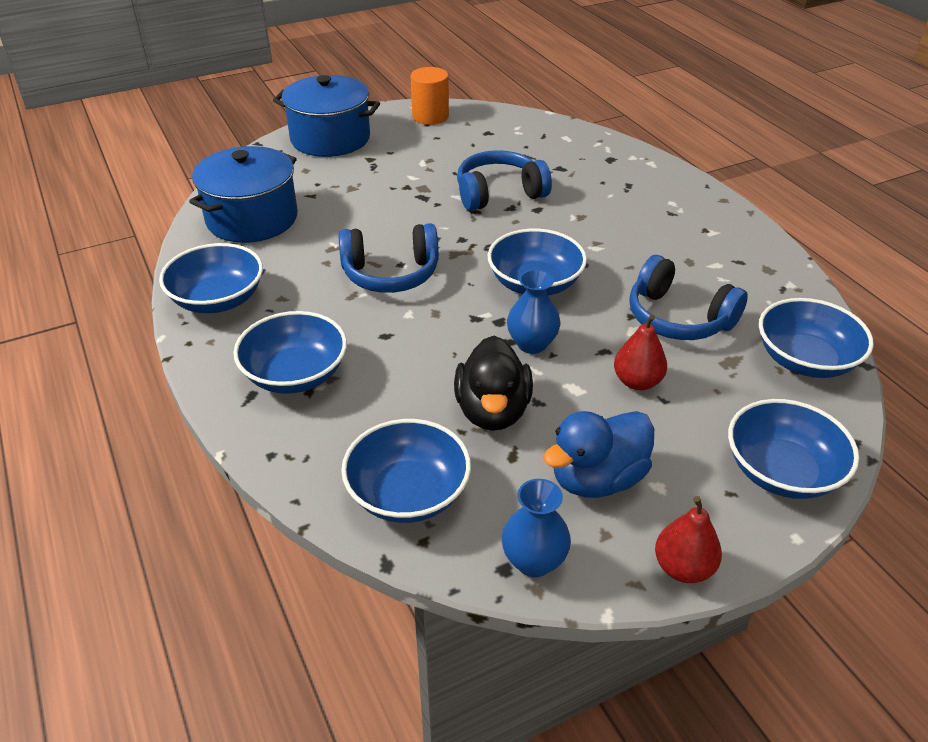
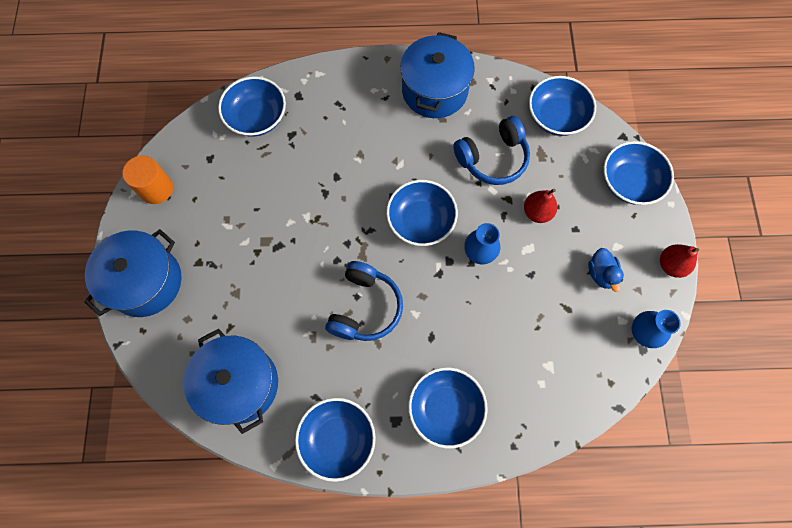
camera: 65 degrees left, 30 degrees up
(408, 493) = (574, 377): blue bowl -> blue bowl (257, 117)
(492, 411) = (528, 303): black duck -> none
(499, 193) = (302, 192): blue headphones -> none
(597, 479) = (601, 274): blue duck -> blue duck, size x0.62
(722, 245) = (434, 90): none -> blue pot

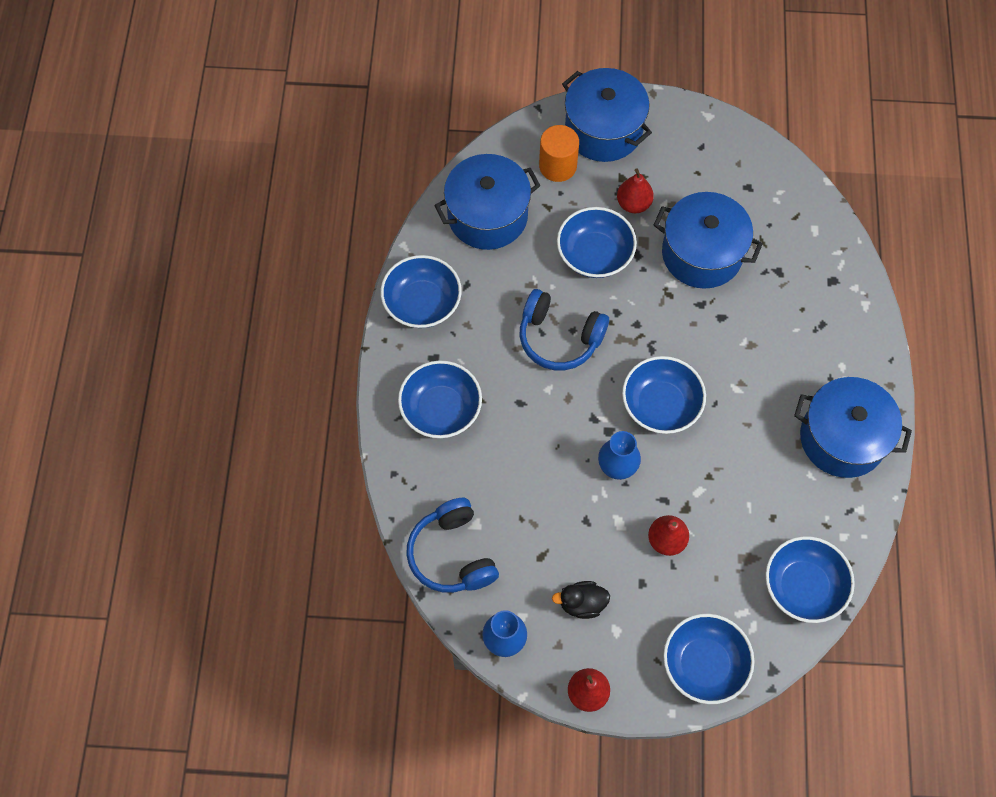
camera: 95 degrees right, 5 degrees down
(156, 189) = (711, 136): orange cylinder -> orange cylinder (557, 166)
(226, 251) = (633, 204): none -> red pear
(257, 117) = (802, 235): blue bowl -> blue bowl (594, 254)
(276, 193) = (702, 254): none -> blue pot
(492, 158) = (743, 497): blue headphones -> blue headphones (452, 554)
(601, 274) = (582, 603): blue duck -> black duck

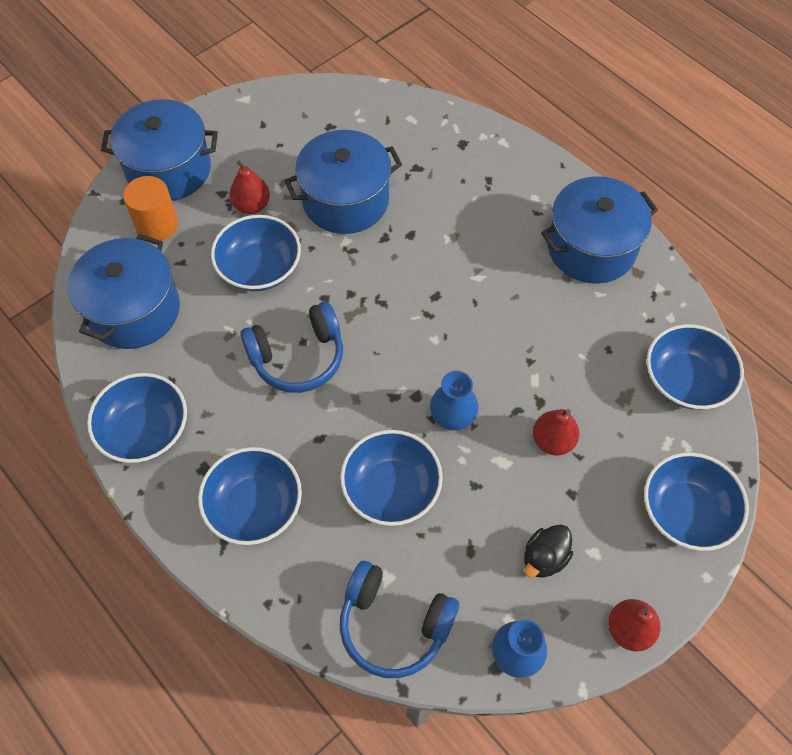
camera: 45 degrees left, 5 degrees down
(660, 405) = (435, 339): blue bowl -> blue bowl (391, 488)

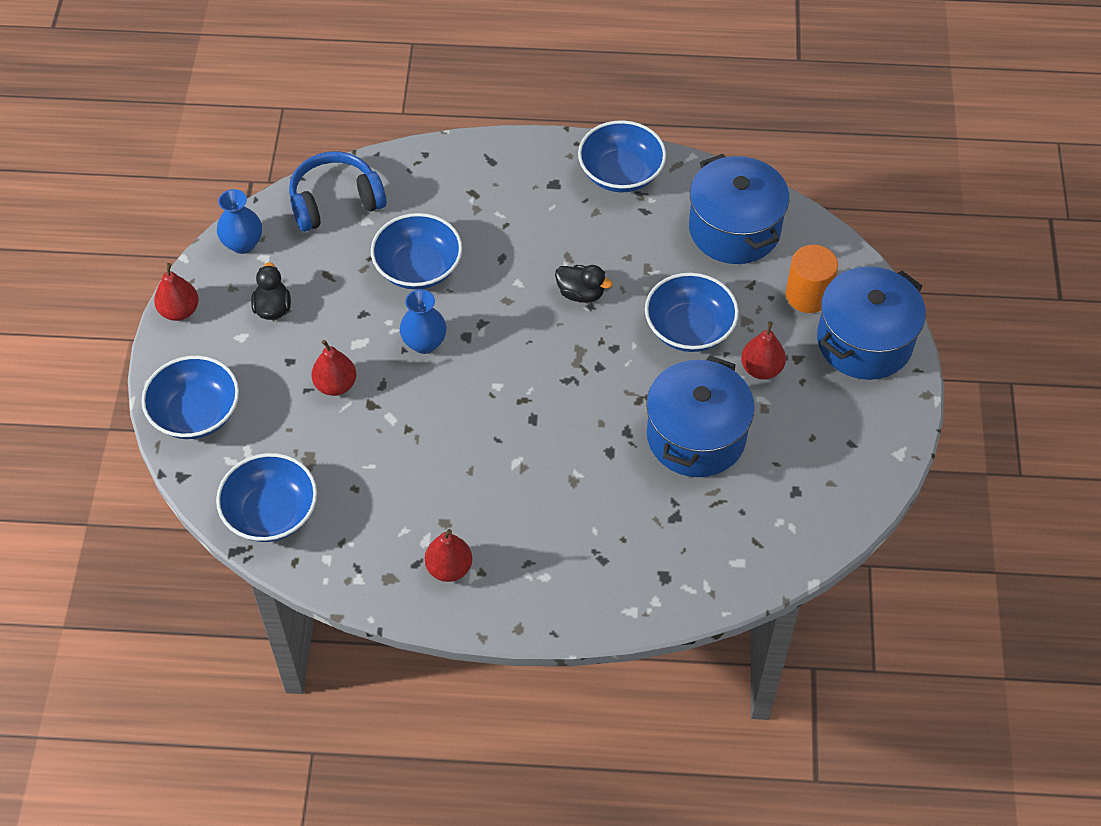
camera: 135 degrees right, 5 degrees down
(254, 506) = (495, 191): blue bowl -> none
(298, 357) = (581, 293): blue headphones -> black duck
(591, 248) = (449, 568): blue pot -> red pear

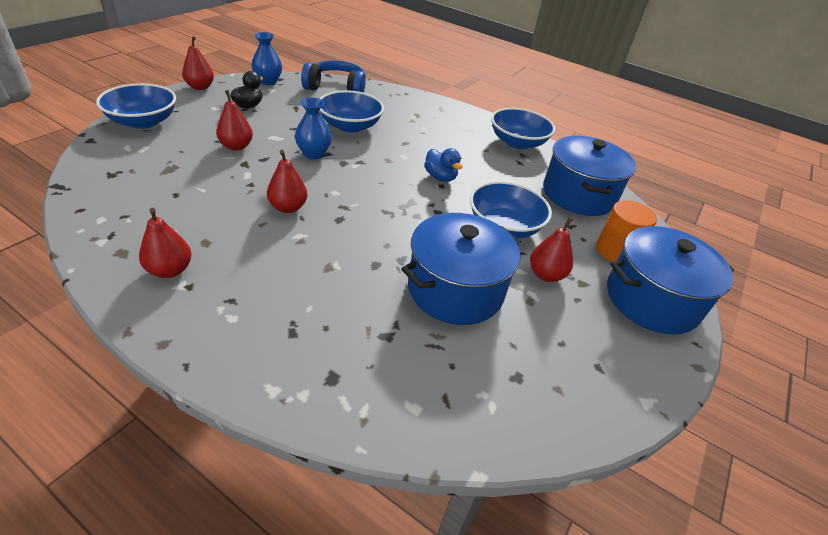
camera: 25 degrees right, 15 degrees down
(271, 513) = (108, 179): blue bowl -> none
(473, 435) = (288, 207): none -> red pear
(581, 293) = (440, 177): black duck -> blue duck

